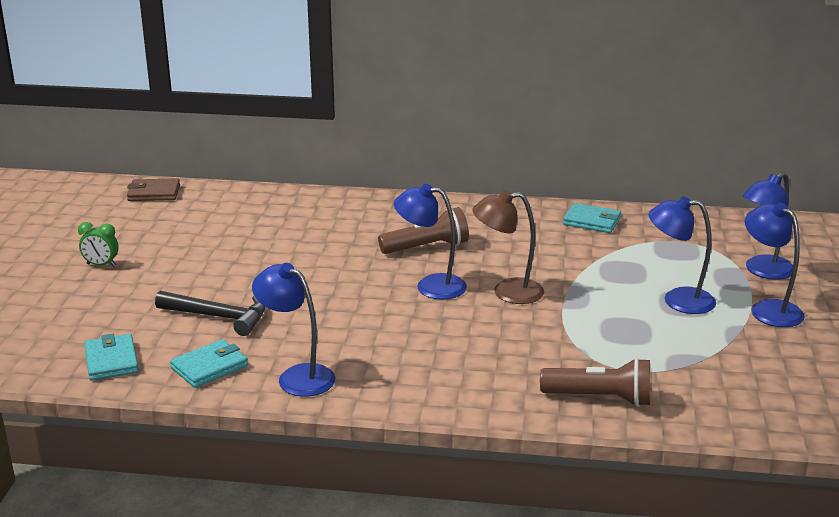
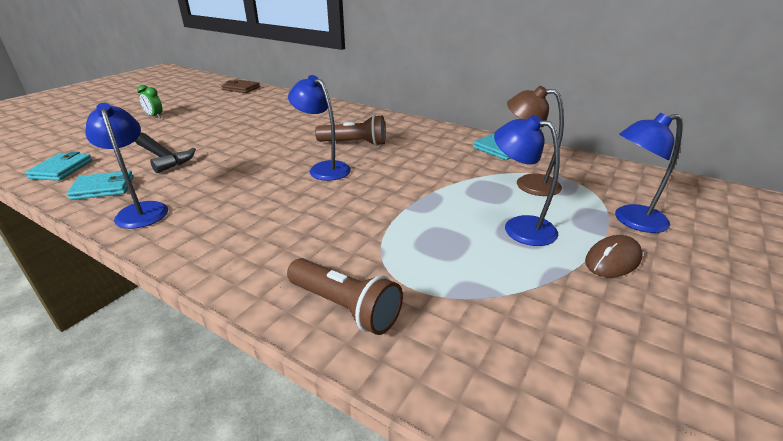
camera: 25 degrees right, 5 degrees up
(507, 292) = (374, 185): brown lamp -> brown lamp (528, 184)
(768, 309) = (613, 260): blue lamp -> brown mouse

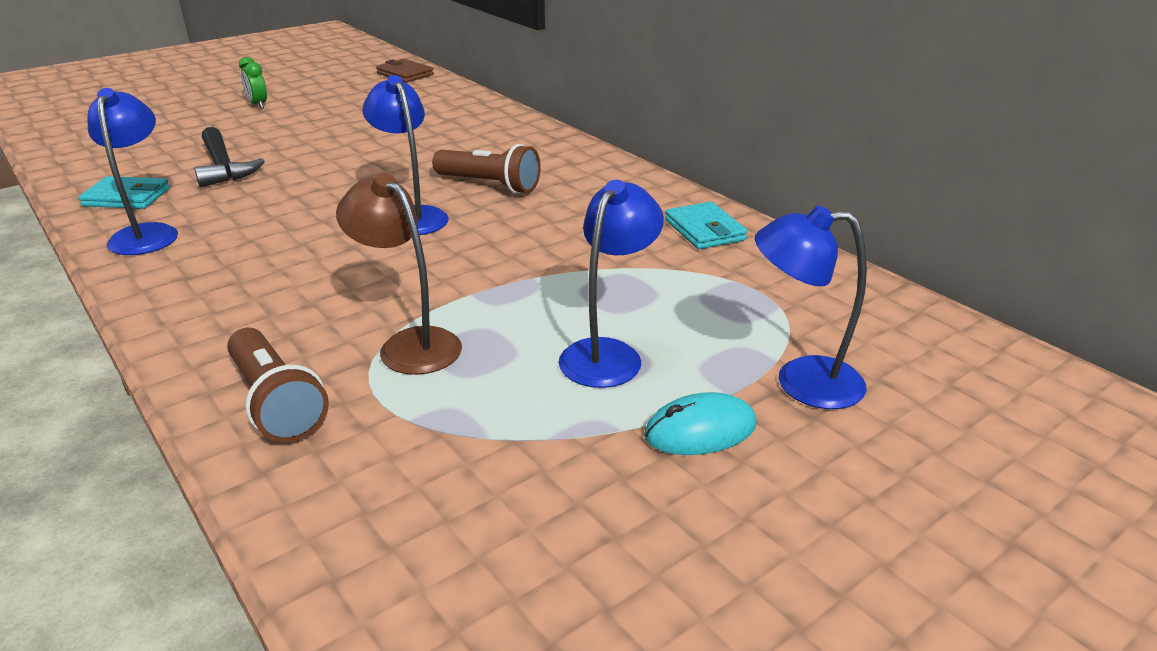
camera: 20 degrees right, 0 degrees up
(61, 169) = (100, 164): turquoise wallet -> none
(519, 227) = (608, 354): blue lamp -> blue lamp turned 60 degrees clockwise
(528, 184) = (693, 293): brown lamp -> brown lamp (409, 344)
(613, 260) = (700, 430): brown mouse -> turquoise mouse

